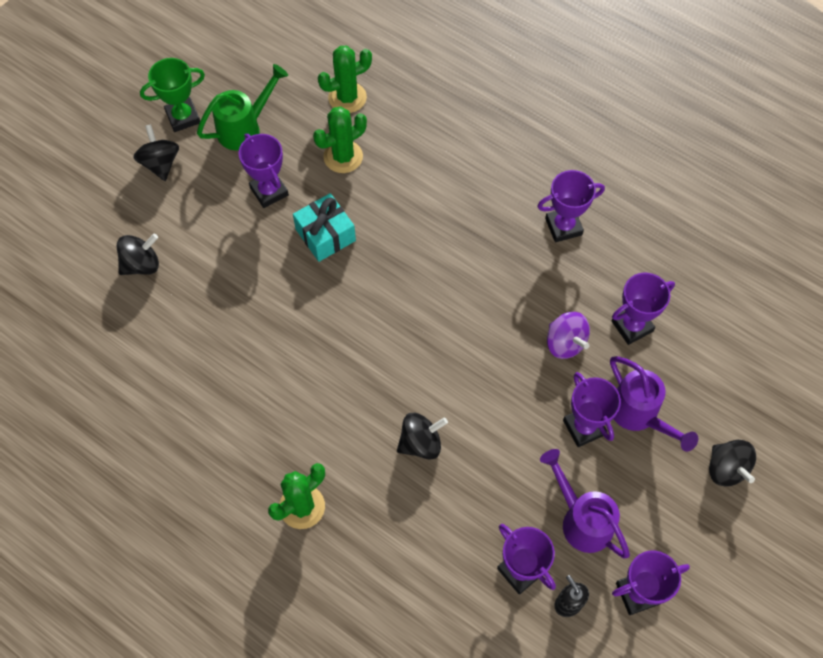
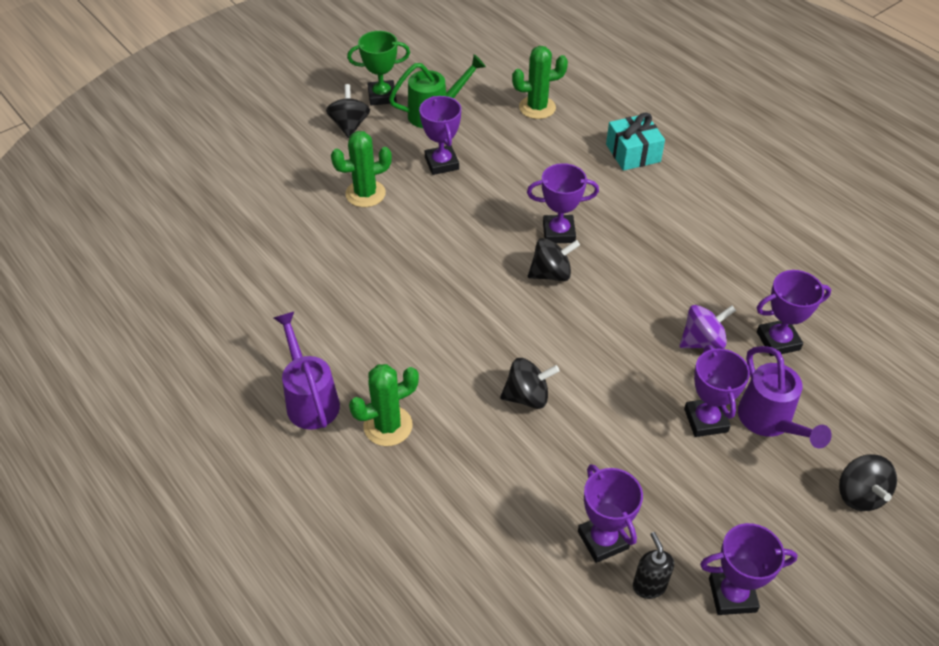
camera: 15 degrees right, 15 degrees down
(141, 264) = (304, 196): black spinning top -> black spinning top (551, 274)
(325, 235) = (484, 206): turquoise gift -> turquoise gift (633, 153)
(343, 157) = (519, 150): green cactus -> green cactus (365, 194)
(563, 226) = (723, 243): purple trophy -> purple trophy (558, 232)
(565, 343) = (702, 341): purple spinning top -> purple spinning top turned 90 degrees counterclockwise
(581, 520) = (683, 506): purple watering can -> purple watering can (310, 399)

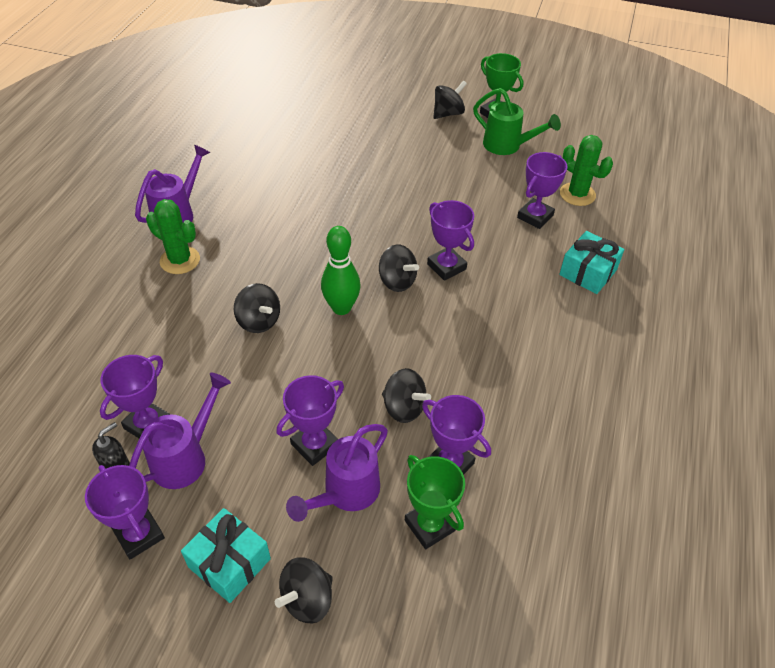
camera: 55 degrees right, 0 degrees up
(365, 194) = (387, 152): green cactus -> none
(441, 163) = (457, 173): purple trophy -> purple trophy (535, 216)
(555, 328) = (341, 308): none -> green bowling pin
(663, 524) = (185, 457): none -> purple watering can
(702, 341) = (404, 408): purple spinning top -> black spinning top
(798, 535) = (229, 563): none -> turquoise gift
(830, 382) = (429, 525): none -> green trophy

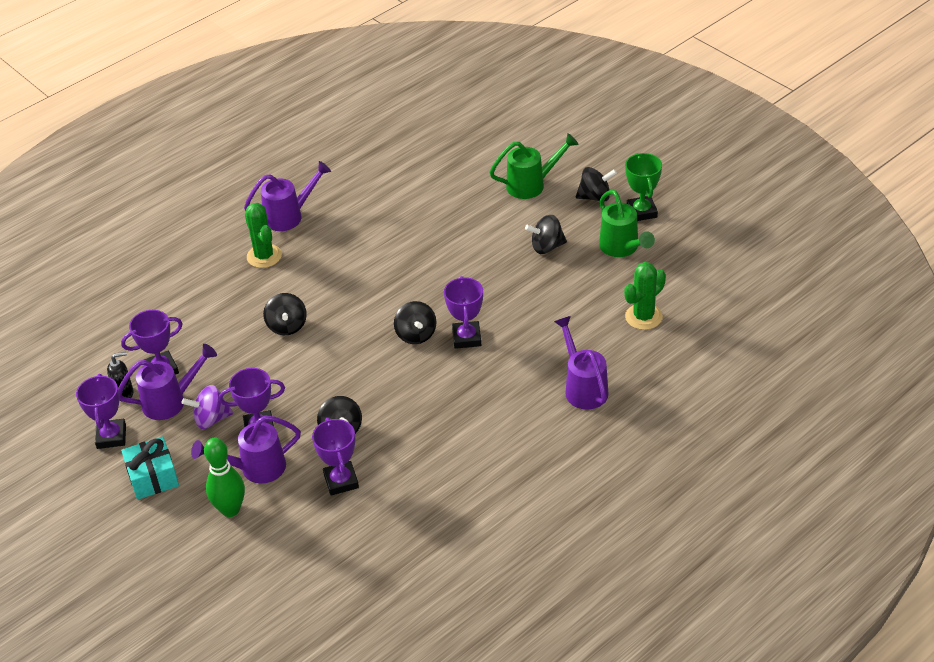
camera: 35 degrees right, 5 degrees down
(250, 458) = (211, 419): none -> purple spinning top
(307, 599) = (183, 519): black spinning top -> black spinning top (547, 247)
(341, 308) = (355, 339): green bowling pin -> green bowling pin (230, 509)
(386, 119) = (531, 185): none -> green watering can
(429, 525) = (294, 512): green trophy -> none
(535, 216) = (584, 323): purple trophy -> none
(577, 194) = (643, 317): green cactus -> green cactus turned 60 degrees clockwise
(588, 272) = (583, 387): turquoise gift -> purple watering can

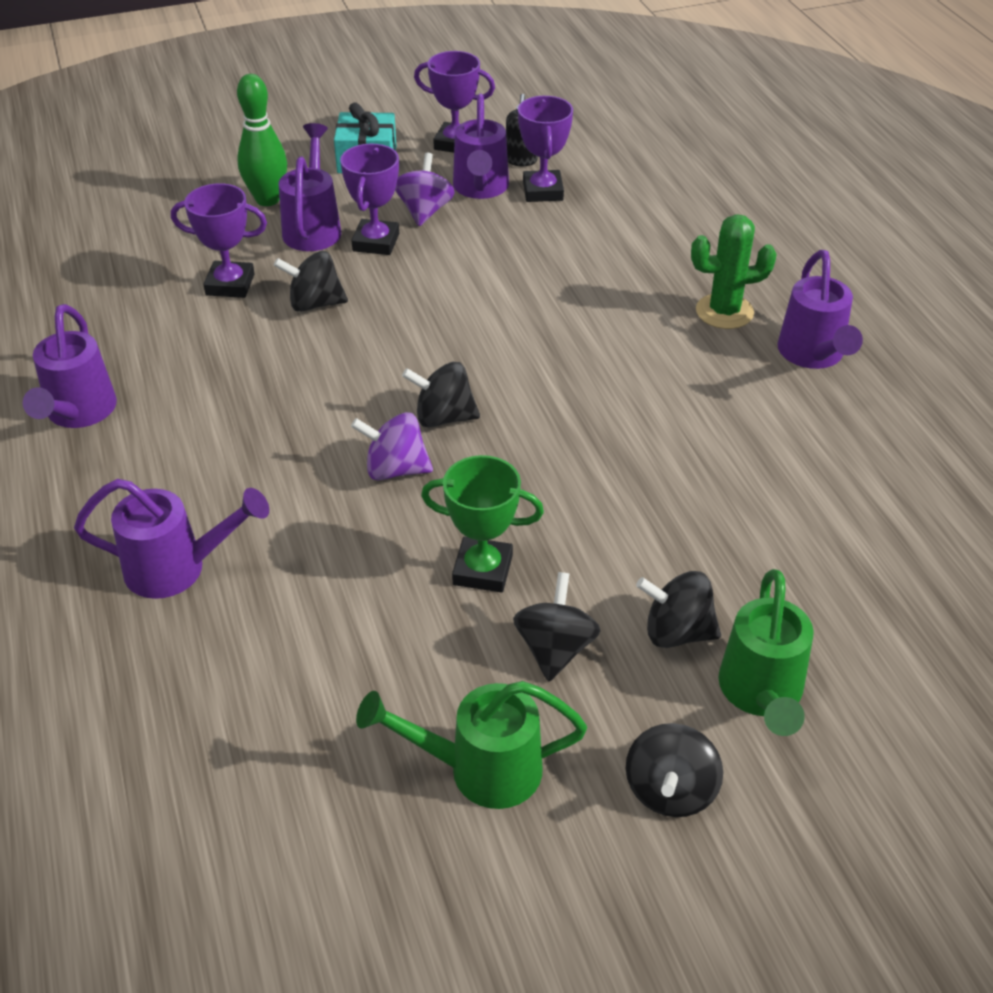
camera: 110 degrees right, 0 degrees up
(287, 326) = (553, 301): black spinning top -> black spinning top (677, 632)
(466, 338) = (395, 469): purple trophy -> purple spinning top
(500, 489) = (78, 413): none -> purple watering can
(641, 212) = (577, 858): green trophy -> green trophy (482, 570)
(643, 317) = (269, 721): green cactus -> none

